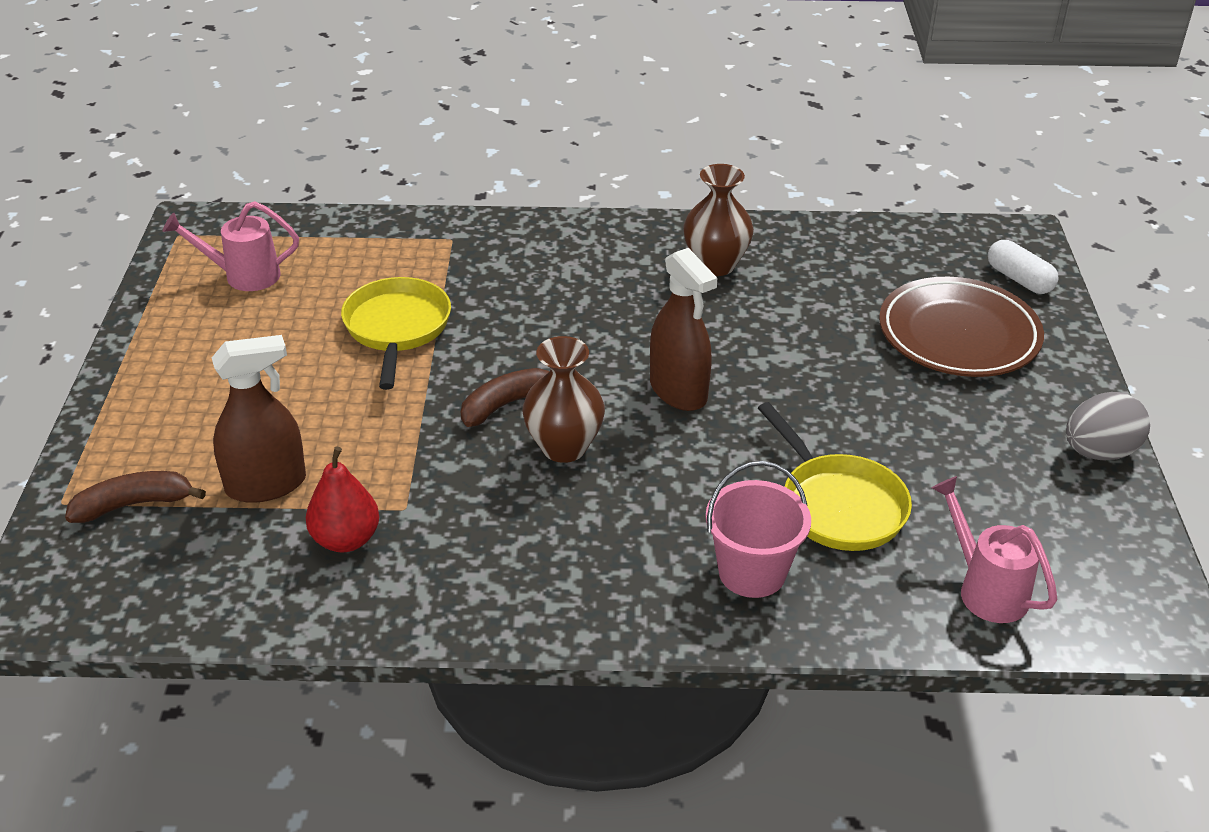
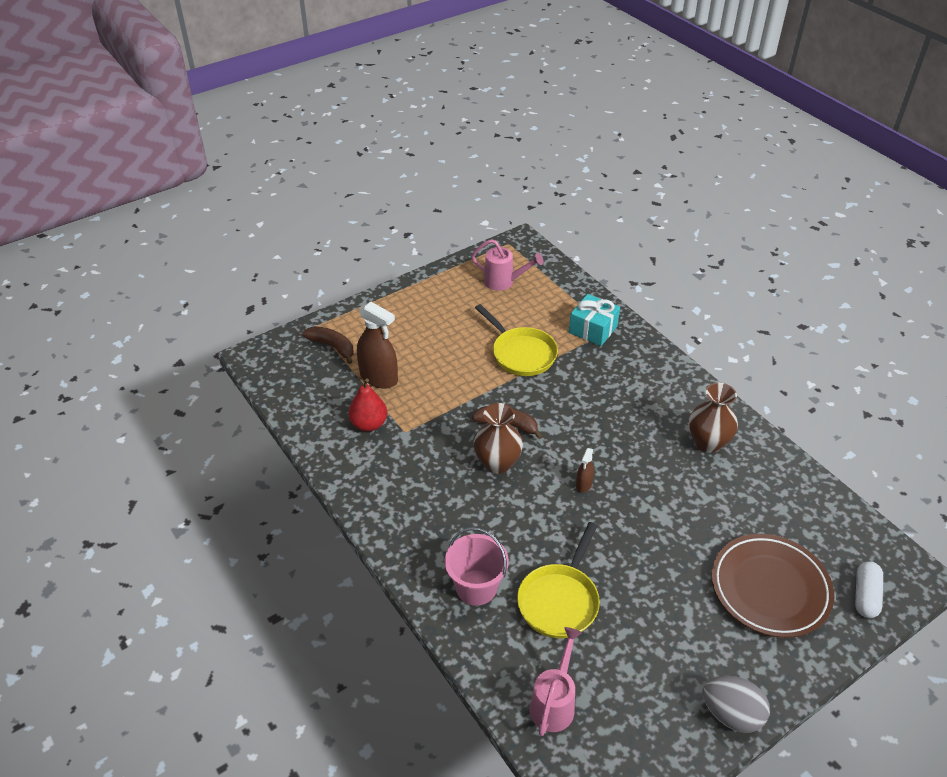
camera: 55 degrees right, 5 degrees up
(244, 276) = (503, 282): pink watering can -> pink watering can turned 150 degrees clockwise
(397, 328) = (521, 353): yellow pan -> yellow pan turned 90 degrees clockwise
(434, 250) = (593, 329): none -> turquoise gift
(678, 391) = (584, 484): brown spray bottle -> brown spray bottle, size x0.50

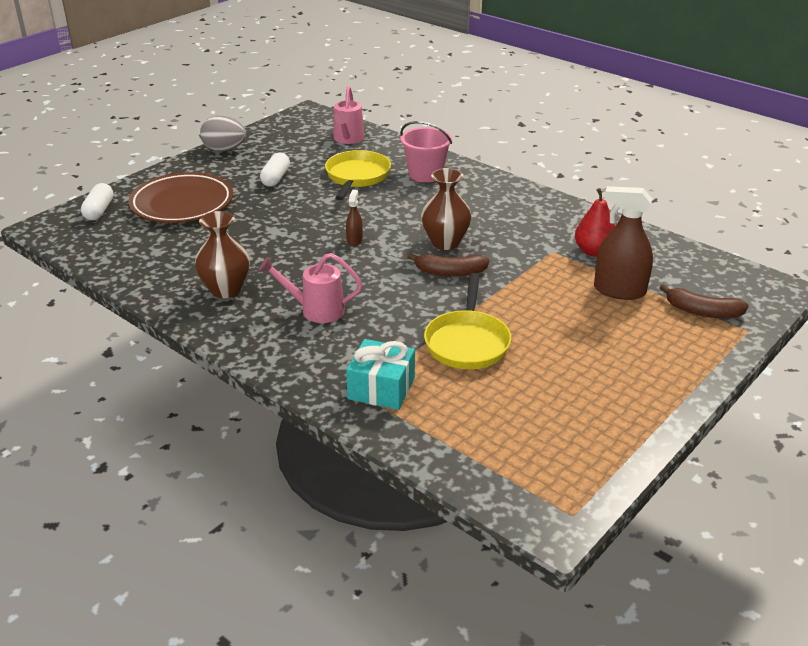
camera: 165 degrees right, 10 degrees down
(503, 282) = (542, 438): pink watering can -> pink watering can (316, 310)
(521, 353) = (467, 342): yellow pan -> yellow pan turned 120 degrees counterclockwise
(660, 620) = (275, 178): none -> white capsule

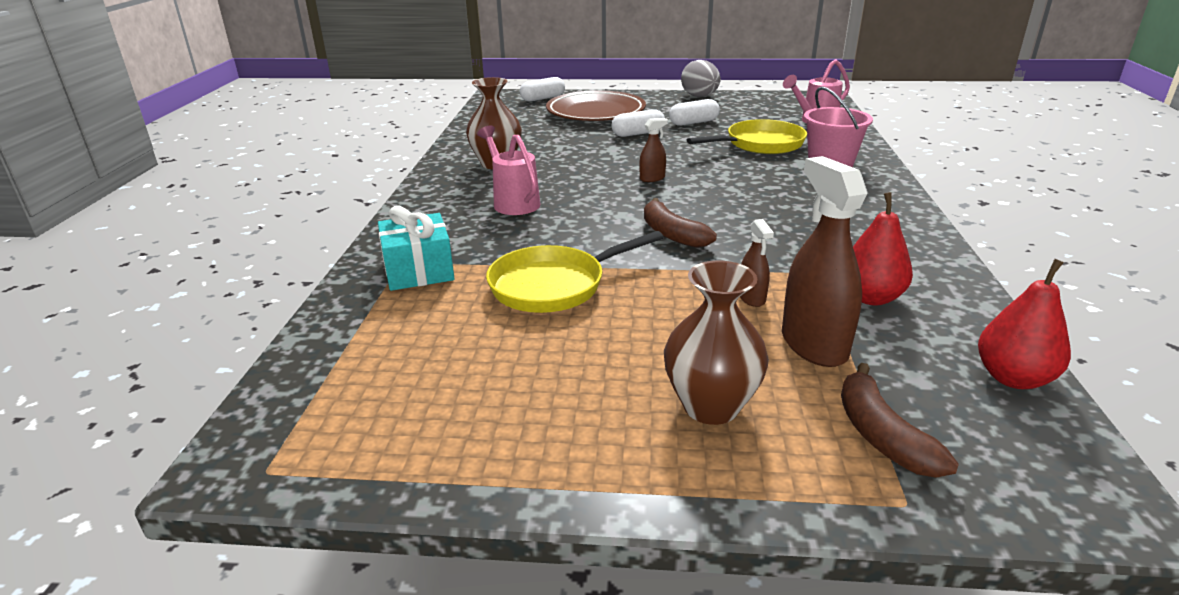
camera: 55 degrees right, 5 degrees down
(261, 208) = (638, 133): none -> white capsule
(445, 242) = (723, 214): brown vase -> brown vase (711, 406)
(556, 284) = (751, 298): none -> brown spray bottle
(692, 257) = (1013, 378): none -> red pear

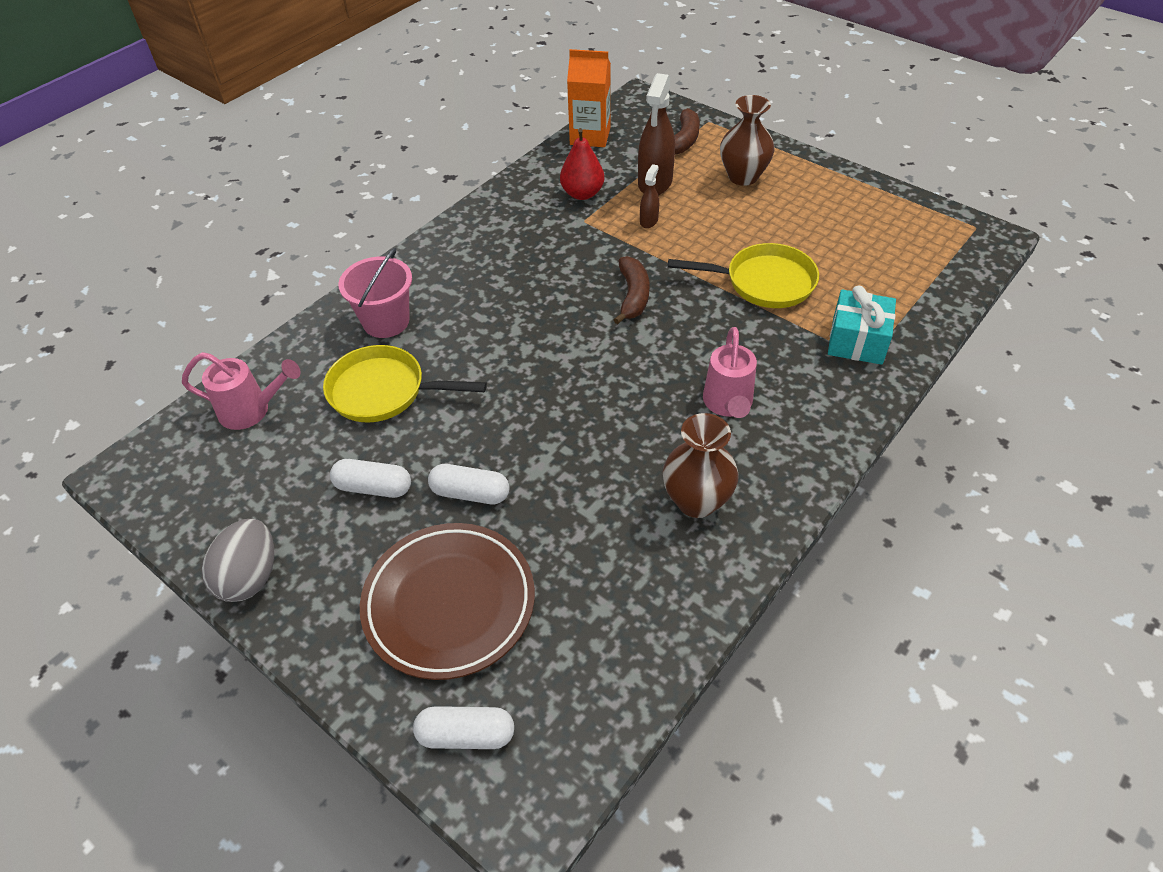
camera: 145 degrees left, 20 degrees up
(652, 178) = (564, 381): brown spray bottle -> none
(1013, 378) = (590, 136): red pear -> orange carton

